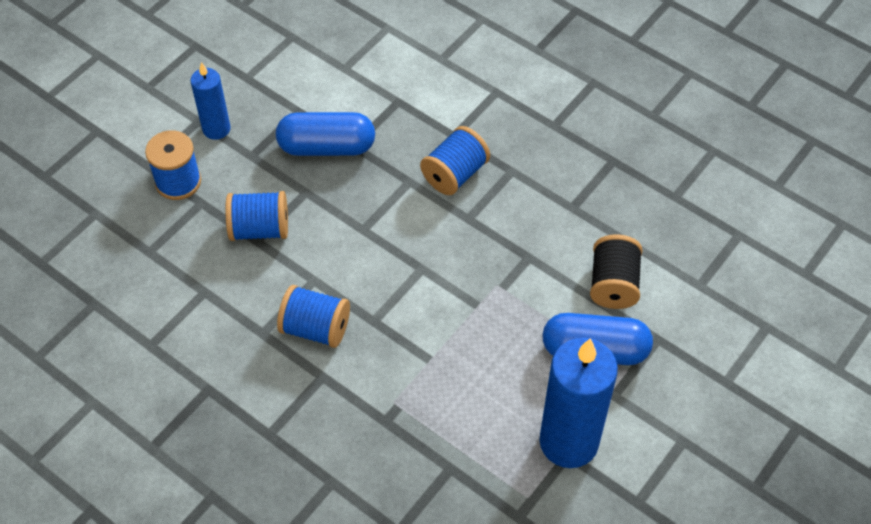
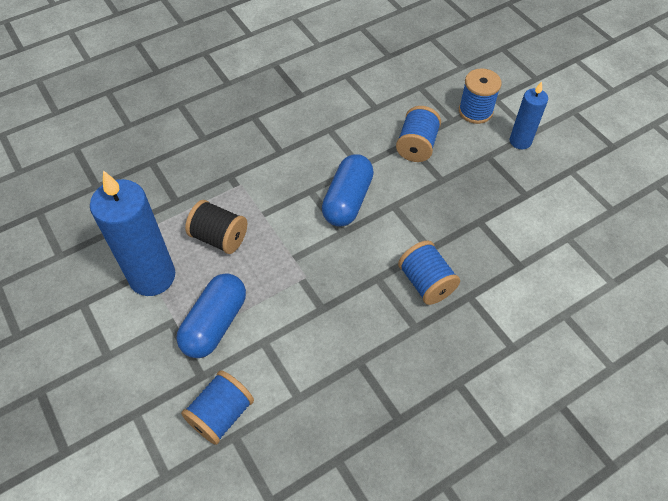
camera: 110 degrees right, 0 degrees up
(316, 328) = (319, 157): blue spool -> blue spool (221, 414)
(326, 147) = (482, 203): blue capsule -> blue capsule (347, 200)
(613, 284) = (267, 363): black spool -> black spool (219, 237)

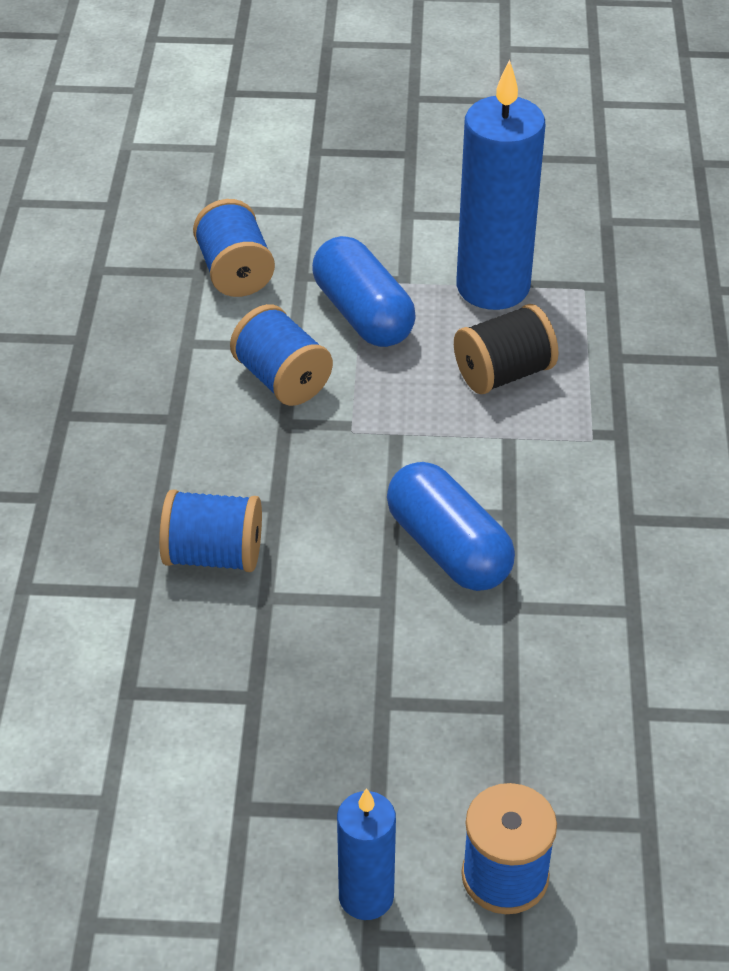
camera: 125 degrees right, 10 degrees down
(416, 146) = (490, 714): blue spool -> blue spool (282, 379)

